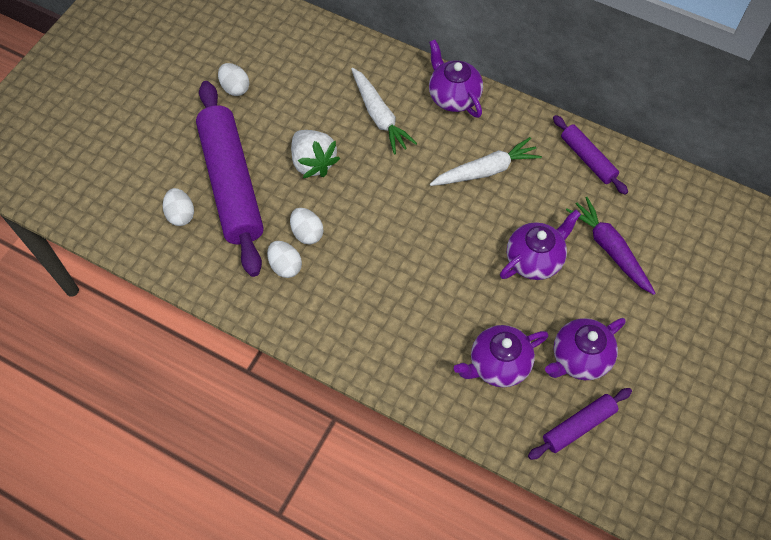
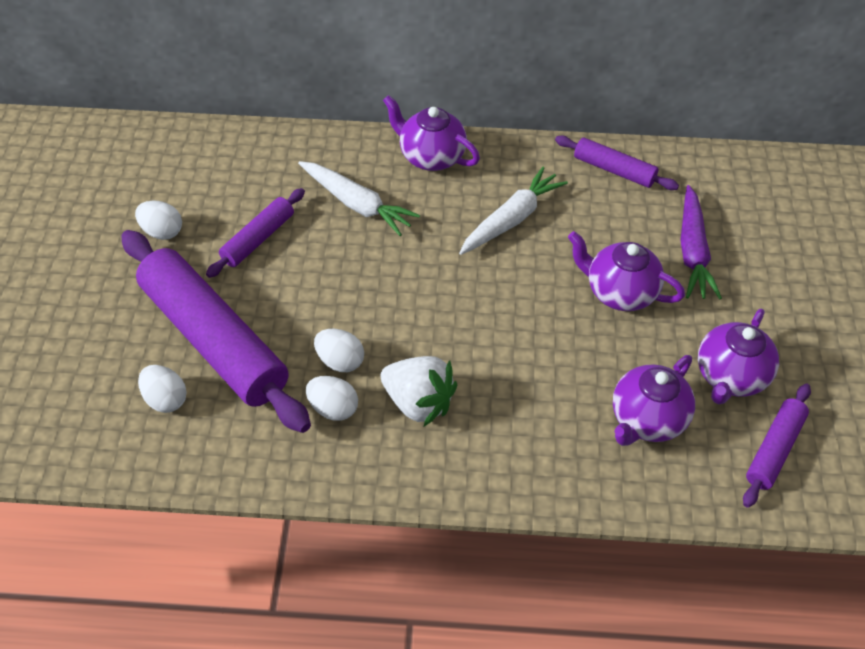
camera: 25 degrees left, 10 degrees down
(297, 118) = (258, 239): none -> purple rolling pin
(313, 162) = (305, 280): white strawberry -> white strawberry (418, 402)
(534, 259) = (620, 292): purple teapot -> purple teapot turned 90 degrees counterclockwise
(610, 249) = (692, 251): purple carrot -> purple carrot turned 120 degrees counterclockwise

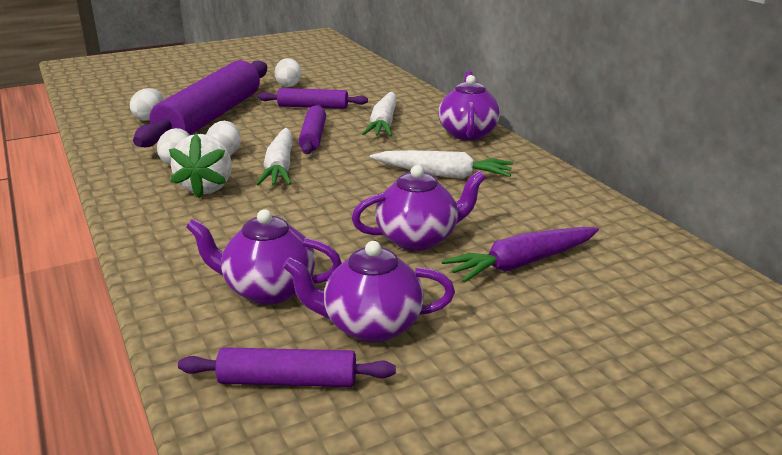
camera: 60 degrees right, 25 degrees down
(408, 328) = (280, 167): none -> white carrot
(614, 170) = (570, 201): purple rolling pin -> purple rolling pin (313, 137)
(620, 292) = (418, 239): purple teapot -> purple teapot turned 75 degrees clockwise

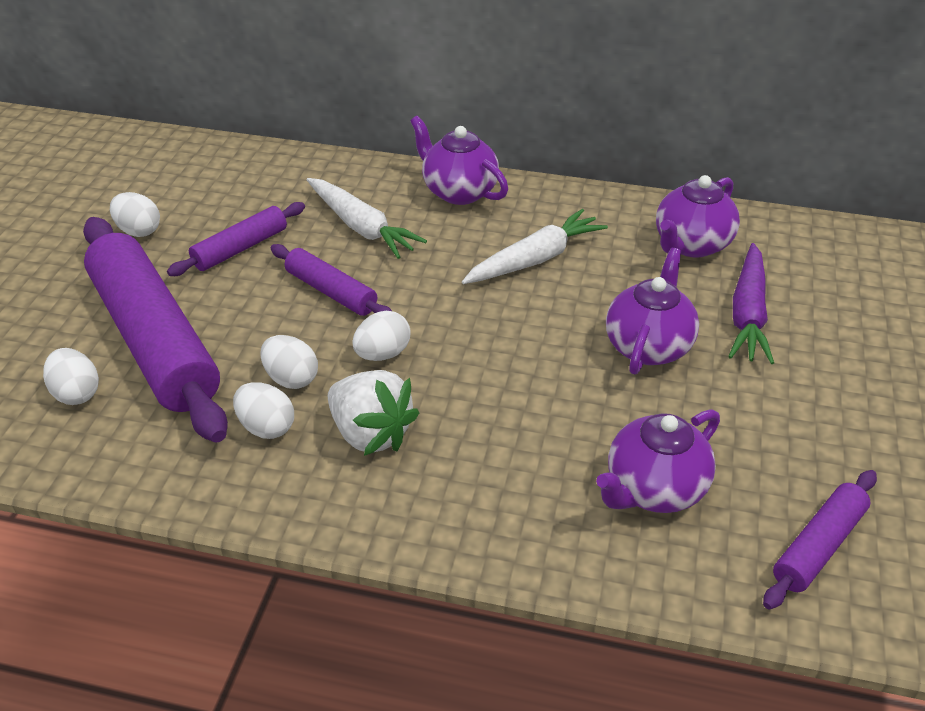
camera: 50 degrees left, 15 degrees up
(280, 167) = (382, 354): white carrot -> white egg
(371, 326) = (772, 453): purple teapot -> purple teapot (691, 245)

